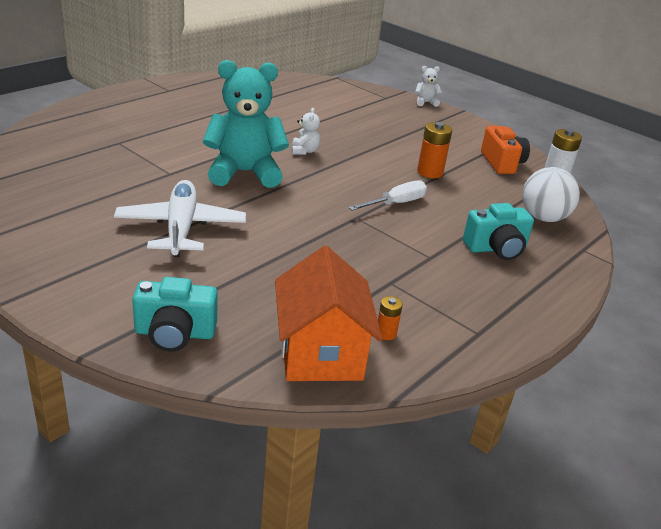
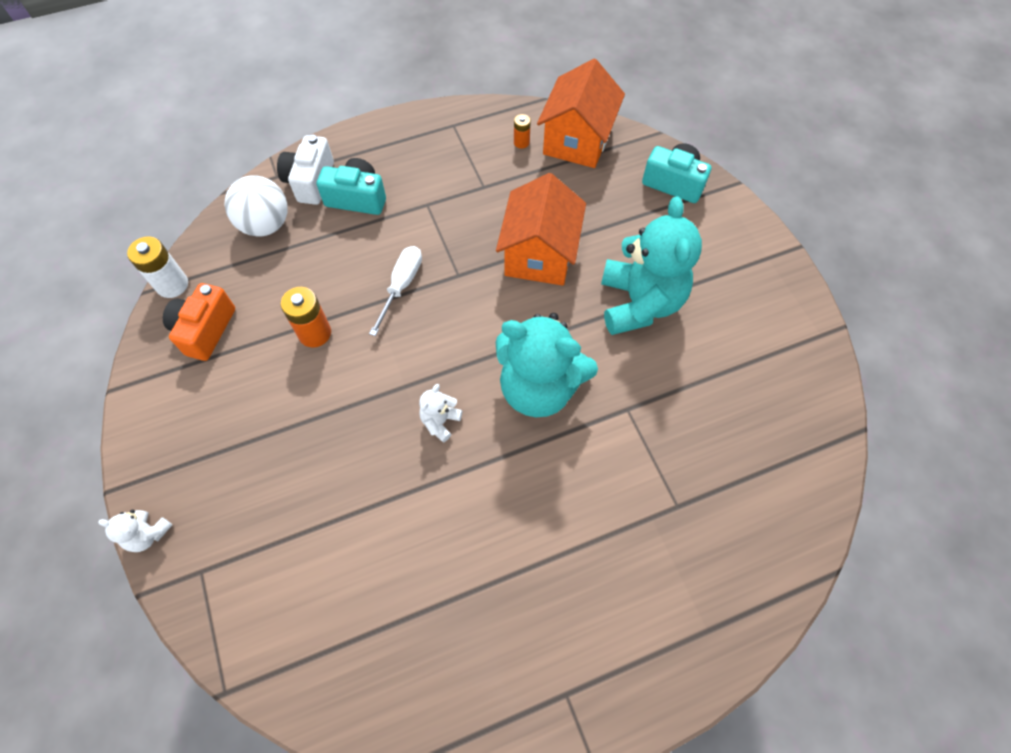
camera: 150 degrees left, 30 degrees up
(181, 228) = (639, 303): white plane -> turquoise teddy bear
(295, 242) = (539, 254): none -> orange house
(395, 203) = (401, 286): white screwdriver -> white screwdriver turned 120 degrees clockwise
(550, 252) = (310, 181): none -> white camera

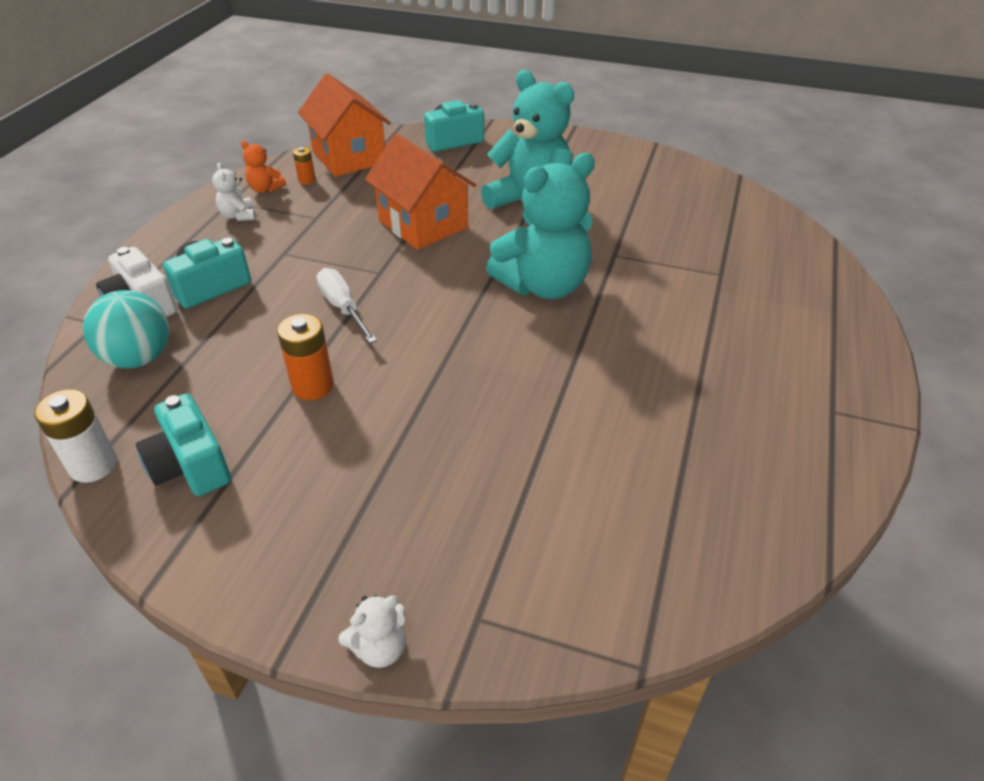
camera: 50 degrees left, 20 degrees down
(205, 330) = (190, 466): orange camera -> turquoise camera
(266, 225) = (139, 358): white ball -> turquoise ball
(440, 421) = (508, 354): white teddy bear -> white teddy bear (238, 216)
(486, 130) = (265, 189): none -> orange teddy bear

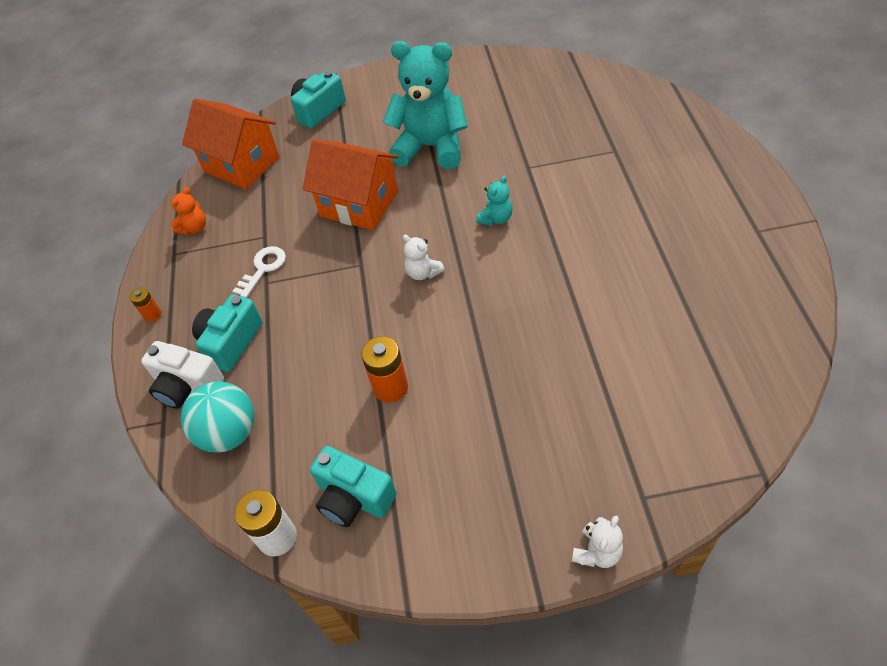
camera: 20 degrees left, 10 degrees up
(238, 216) = (194, 265): white teddy bear -> white teddy bear (423, 273)
(265, 189) = (194, 228): orange teddy bear -> orange teddy bear turned 60 degrees counterclockwise
(292, 241) = (263, 268): none -> white key
(307, 180) = (224, 203): orange battery -> orange battery (152, 314)
(343, 308) = (357, 310): white screwdriver -> none
(544, 286) = (496, 219): turquoise teddy bear -> turquoise teddy bear, size x0.42

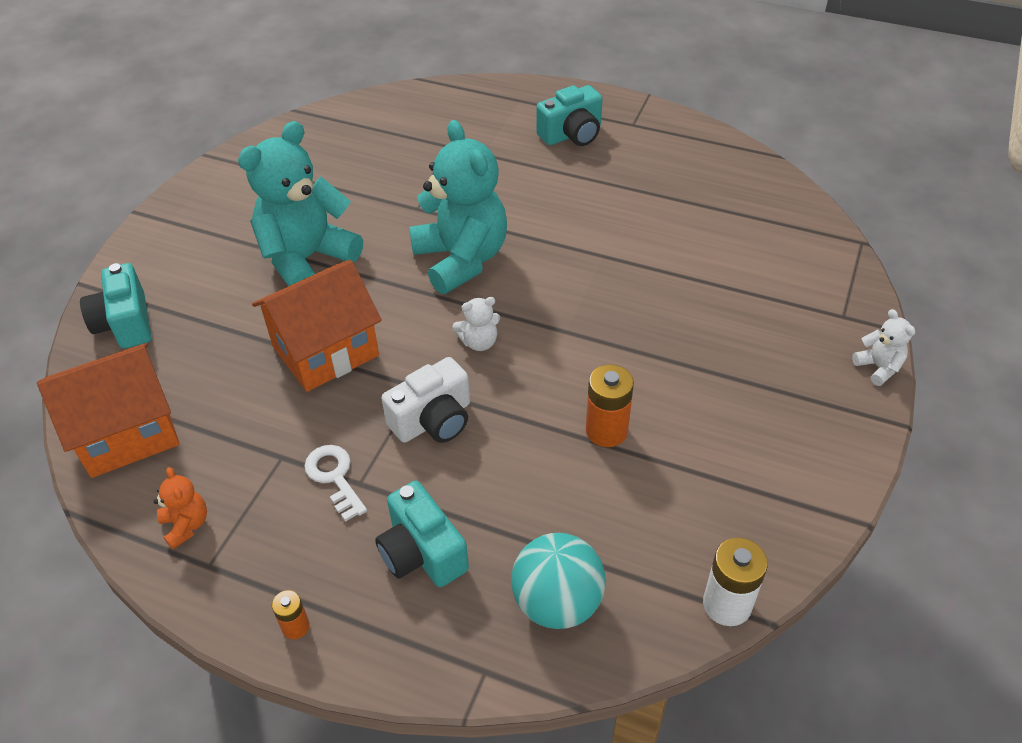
camera: 65 degrees left, 5 degrees down
(187, 386) = (451, 624): white camera -> white camera (433, 420)
(354, 498) = (720, 516): turquoise camera -> turquoise camera (572, 134)
(496, 219) = (461, 259): turquoise teddy bear -> turquoise teddy bear, size x2.36

